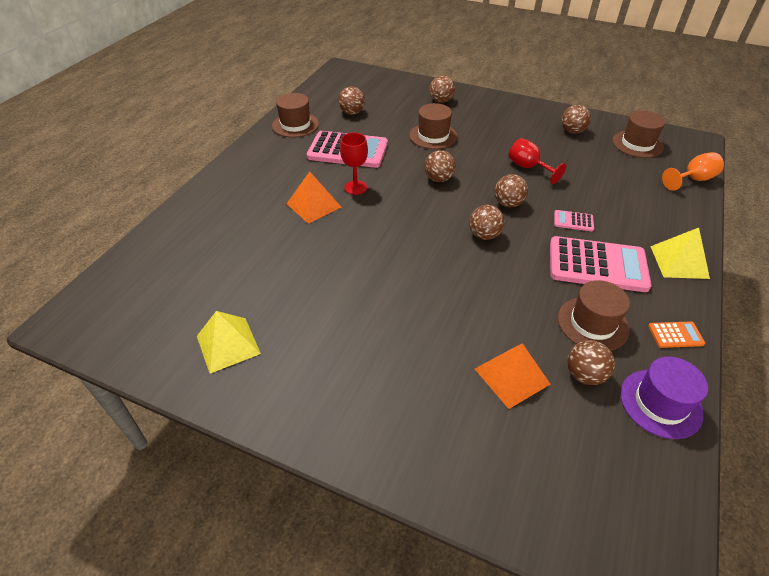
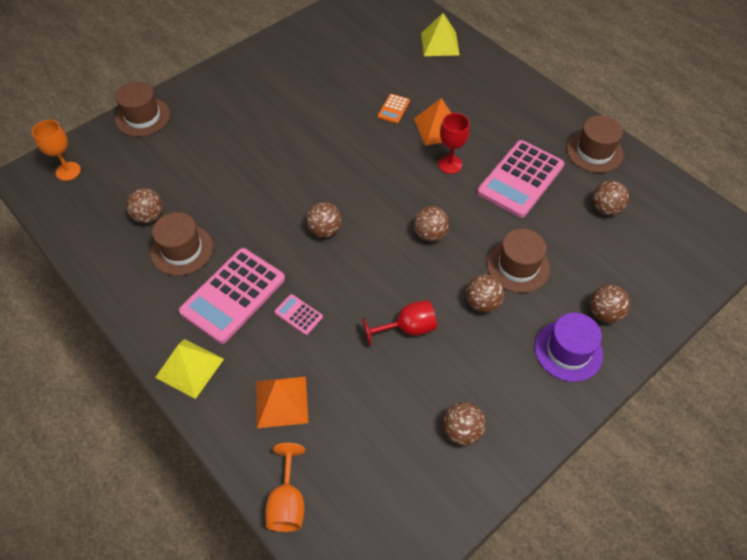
camera: 115 degrees right, 10 degrees up
(228, 344) = (311, 50): yellow pyramid -> yellow pyramid (440, 44)
(508, 203) = (357, 273): brown ball -> brown ball (482, 303)
(512, 376) = (180, 176): orange pyramid -> orange pyramid (282, 401)
(573, 221) = (298, 315): pink calculator -> pink calculator turned 90 degrees counterclockwise
(606, 518) = (68, 171): none -> orange goblet
(637, 144) = (394, 497): brown hat -> brown hat (143, 117)
(660, 403) = (96, 245): purple hat -> purple hat (568, 351)
(675, 335) = (130, 298): orange calculator -> orange calculator (393, 109)

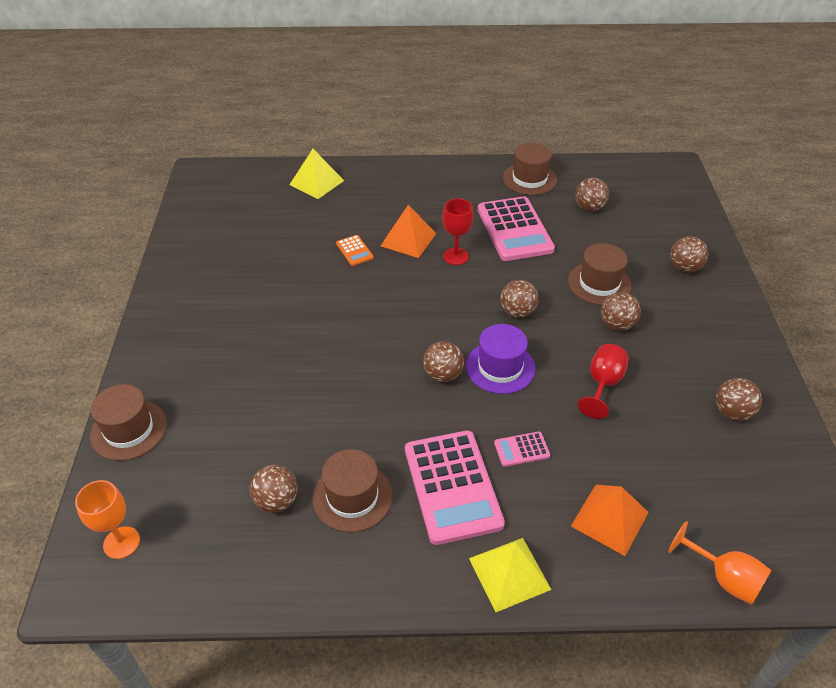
camera: 50 degrees left, 10 degrees down
(568, 351) = (703, 306): purple hat -> purple hat (500, 367)

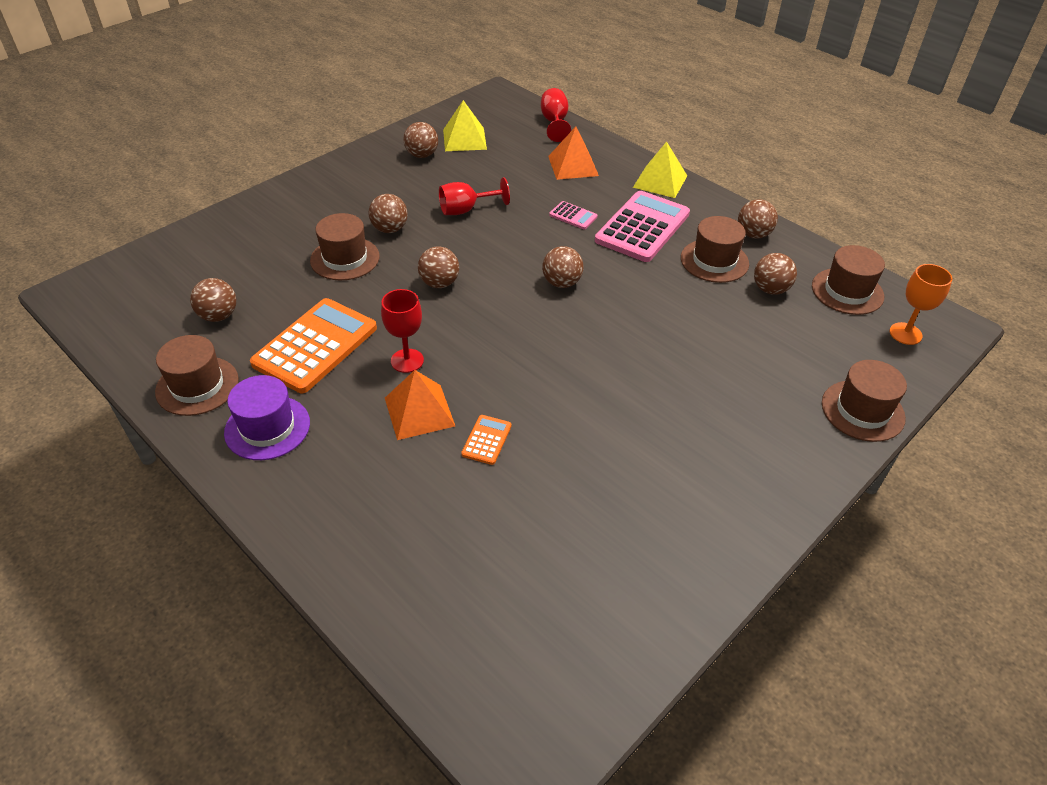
camera: 135 degrees left, 0 degrees up
(203, 558) = (847, 291): none -> brown hat
(316, 182) = (401, 583): yellow pyramid -> yellow pyramid (464, 139)
(500, 367) = (514, 260): purple hat -> purple hat (267, 427)
(514, 229) = (315, 346): pink calculator -> orange calculator
(684, 267) = (268, 225): brown ball -> brown ball (753, 234)
(724, 578) = (554, 122): orange goblet -> red goblet

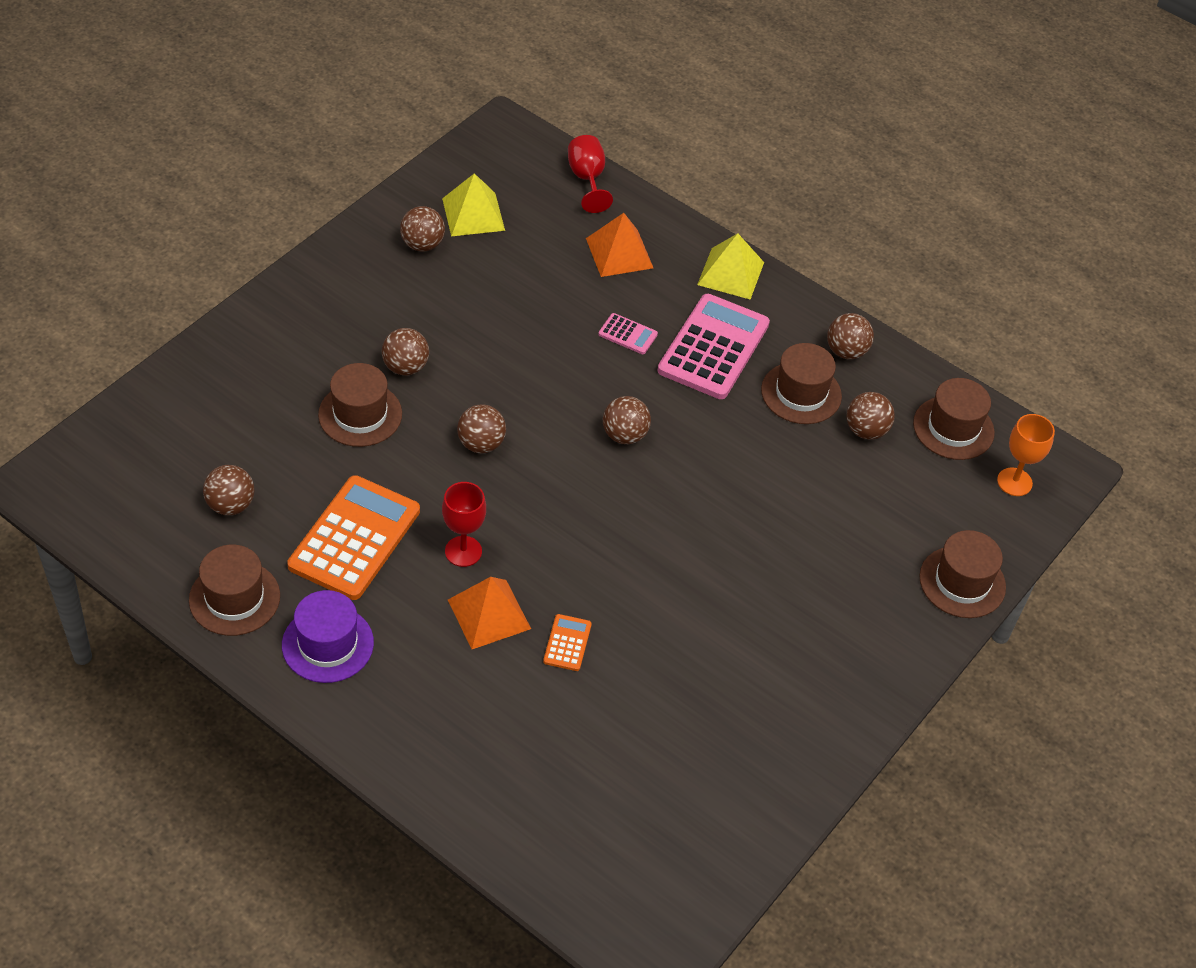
camera: 10 degrees left, 5 degrees up
(466, 210) = (494, 332): red goblet -> none

